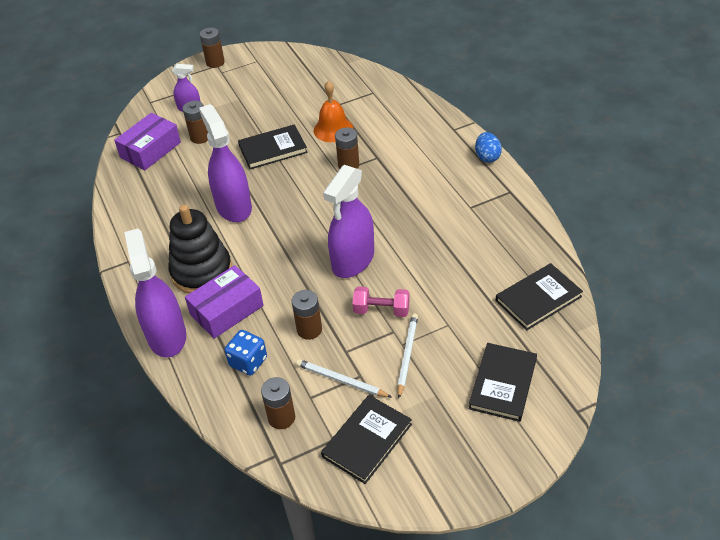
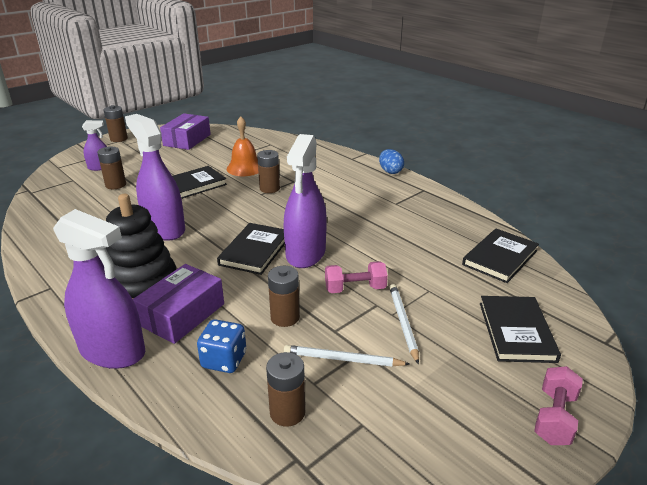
camera: 20 degrees left, 15 degrees down
(150, 150) = (64, 198): purple box -> purple box (187, 140)
(167, 336) = (112, 351): purple spray bottle -> purple spray bottle turned 150 degrees clockwise
(367, 440) = (404, 416): black book -> black book (255, 251)
(484, 467) = (554, 417): none -> pink dumbbell

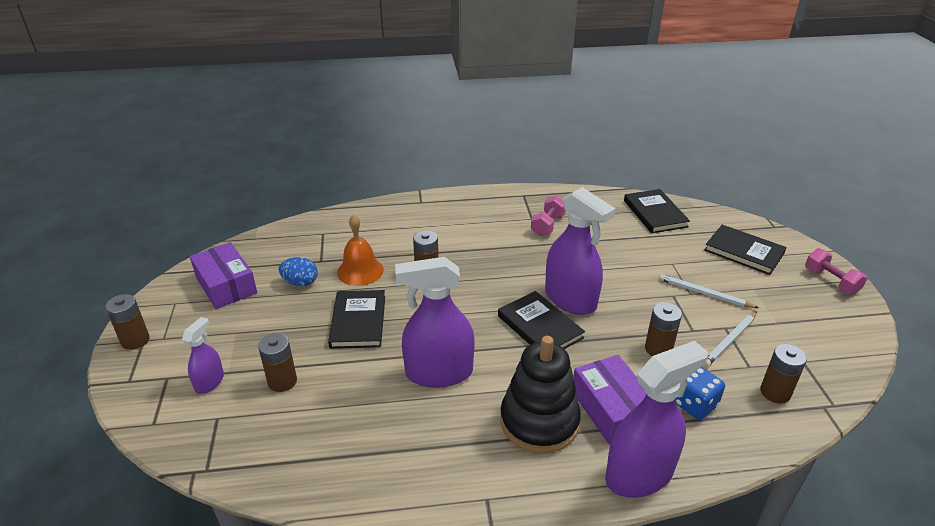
camera: 55 degrees left, 5 degrees up
(355, 289) = (644, 296): pink dumbbell -> pink dumbbell (548, 225)
(390, 171) = (472, 195): blue egg -> blue egg (300, 283)

